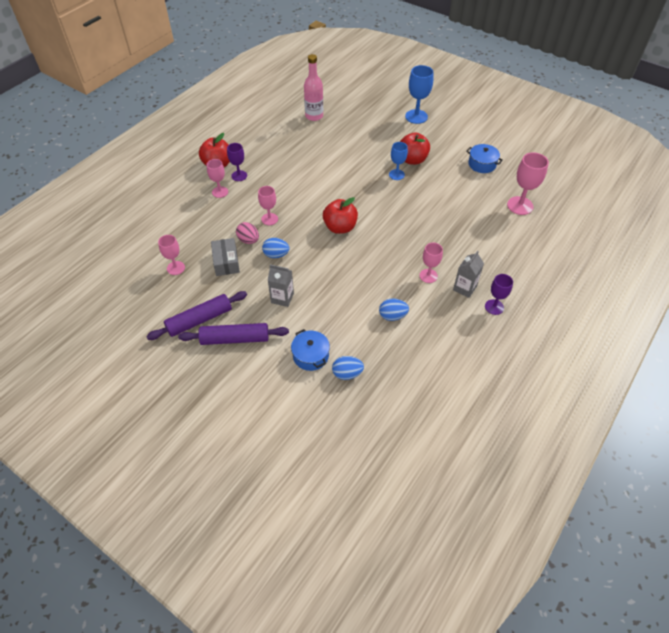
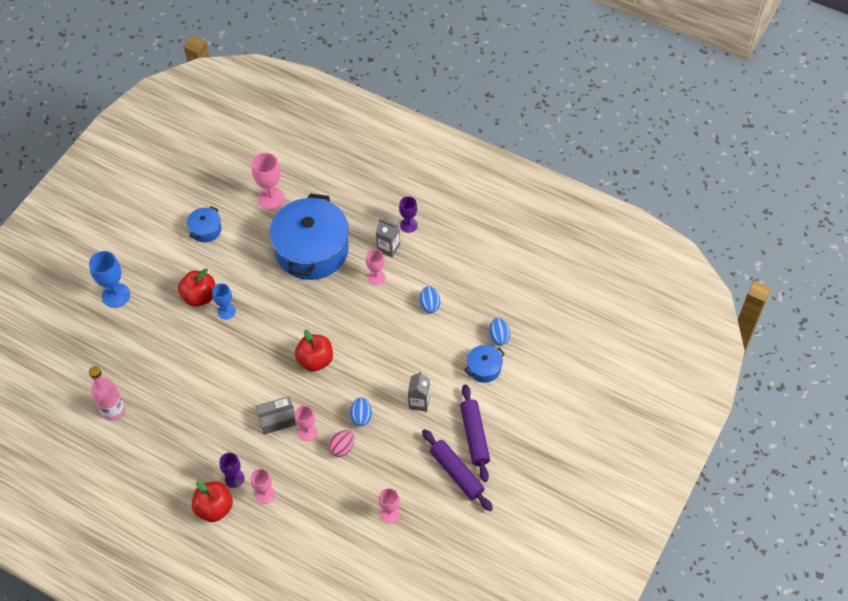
camera: 95 degrees left, 5 degrees up
(226, 262) = (376, 464): grey box -> grey box (277, 419)
(461, 231) = (312, 250): none -> blue pot

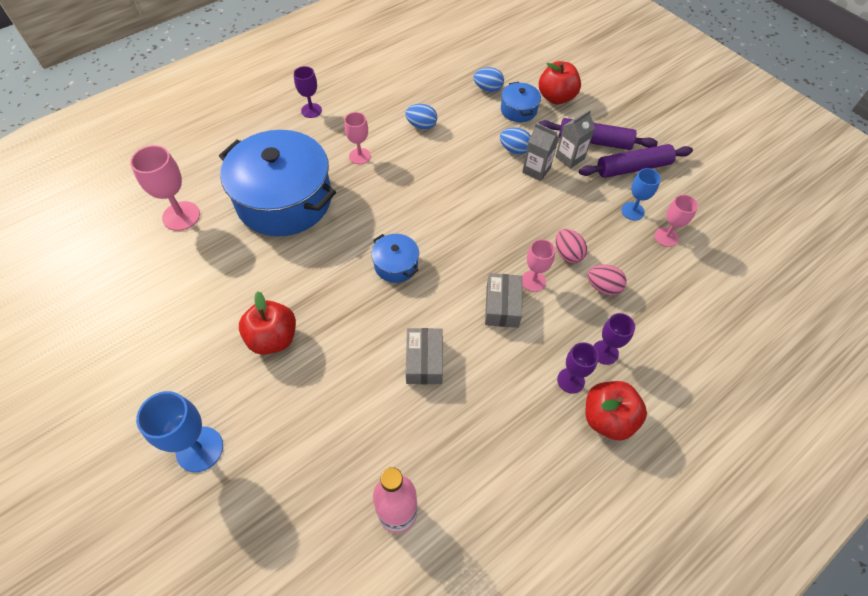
camera: 70 degrees left, 0 degrees up
(205, 229) = (173, 299): blue pot -> blue pot (396, 265)
(216, 387) = (424, 361): none -> grey box
(226, 311) = (315, 314): blue goblet -> blue goblet (632, 211)
(265, 494) = (605, 352): pink goblet -> purple goblet
(315, 360) = (438, 243): red apple -> red apple (556, 97)
(321, 480) = (603, 287): none -> pink egg
(361, 417) = (533, 224): blue egg -> blue egg (514, 150)
(388, 247) = (328, 134): grey carton -> grey carton (569, 158)

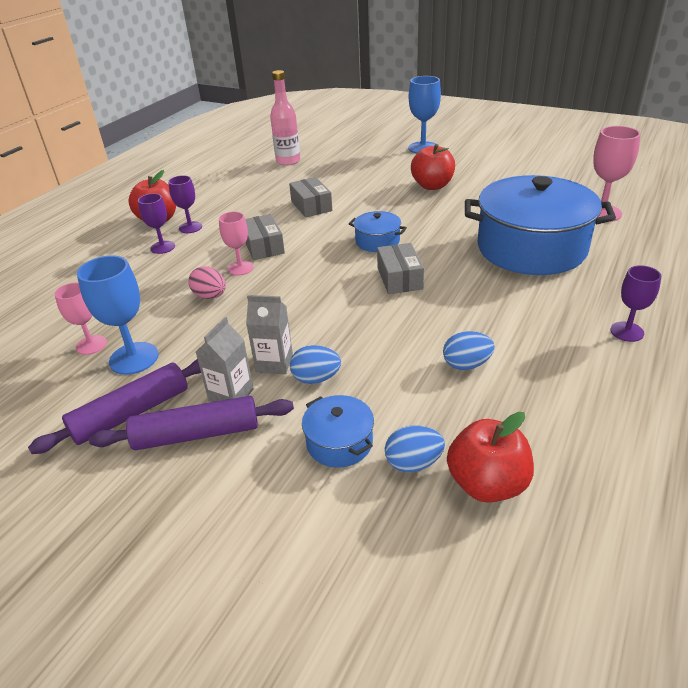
camera: 160 degrees right, 20 degrees down
(360, 156) = (504, 305): pink goblet -> none
(409, 211) = (399, 278): none -> grey box
(556, 97) = (283, 494): red apple -> red apple (487, 484)
(603, 287) = (168, 284): pink egg -> none
(632, 211) = (134, 358): blue goblet -> blue goblet, size x1.56

